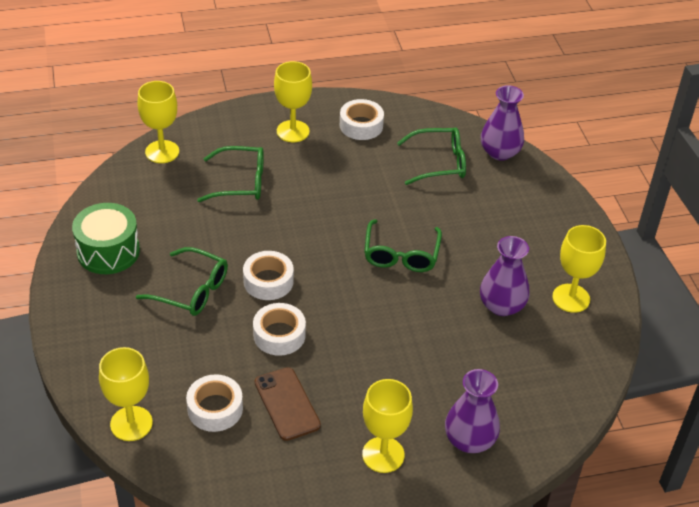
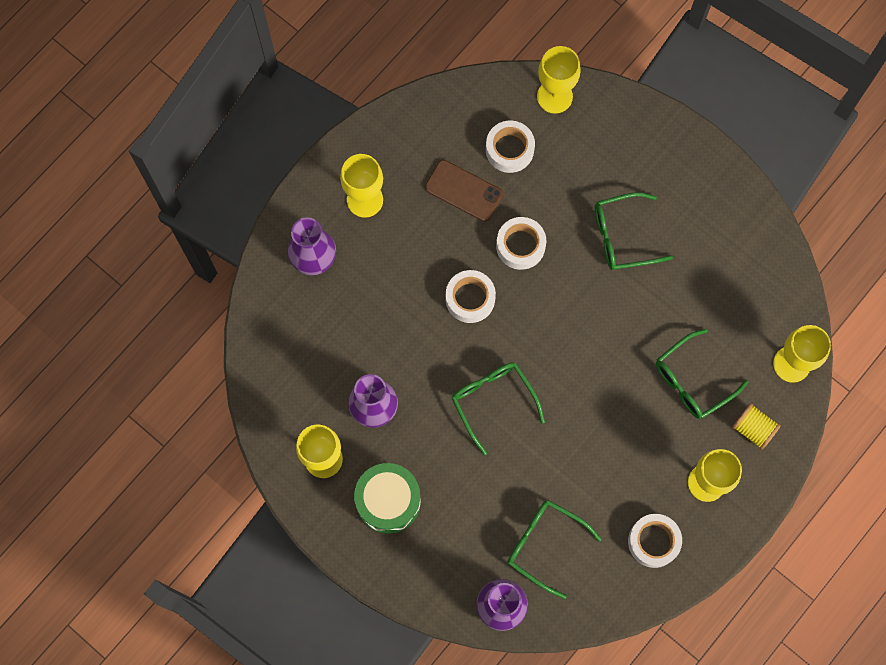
camera: 145 degrees right, 30 degrees up
(108, 251) = (721, 224): green drum -> green drum (388, 501)
(230, 137) = (753, 429): none -> yellow spool
(268, 281) = (573, 290): white tape -> white tape (470, 299)
(439, 163) = (545, 545): green glasses -> green glasses turned 75 degrees clockwise

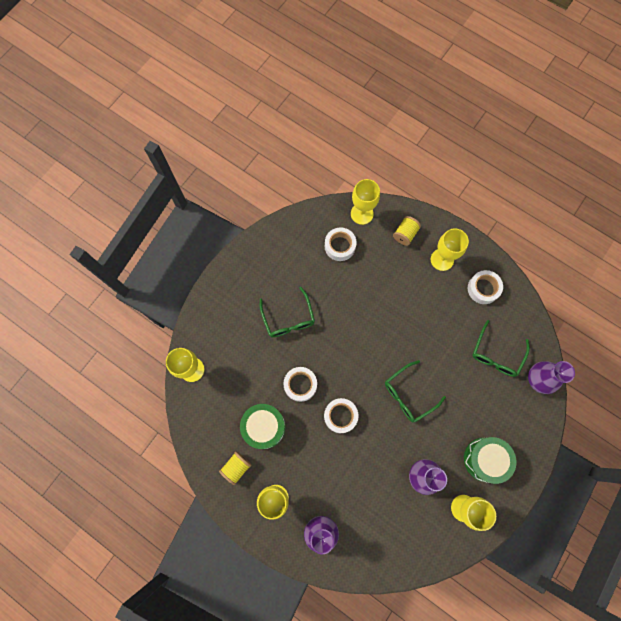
camera: 95 degrees left, 0 degrees up
(411, 150) = (236, 467): none -> yellow spool
(463, 191) = (264, 427): brown phone -> green drum
(509, 149) = (232, 397): white tape -> white tape (340, 246)
(692, 380) = (379, 271): green glasses -> none

